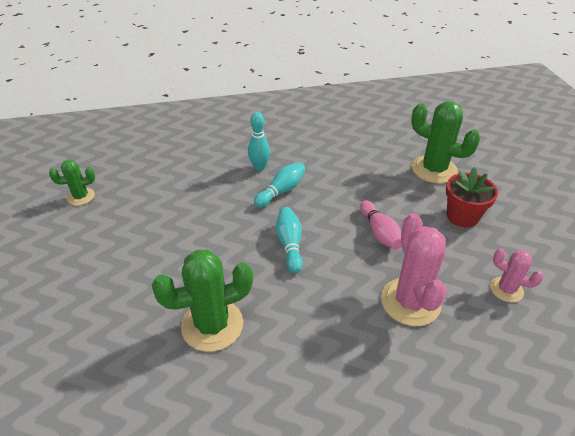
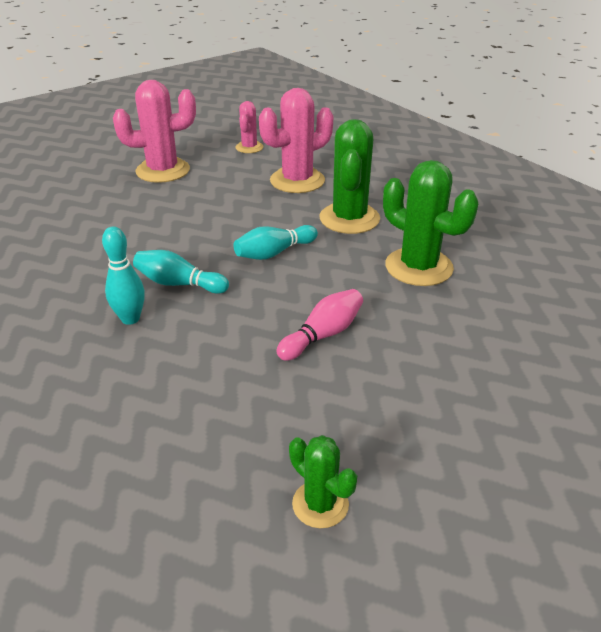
camera: 115 degrees left, 5 degrees down
(379, 233) = (217, 206): pink bowling pin -> pink bowling pin (323, 335)
(434, 169) = (83, 192): green cactus -> green cactus (349, 218)
(462, 216) = (163, 171): red flower pot -> pink cactus

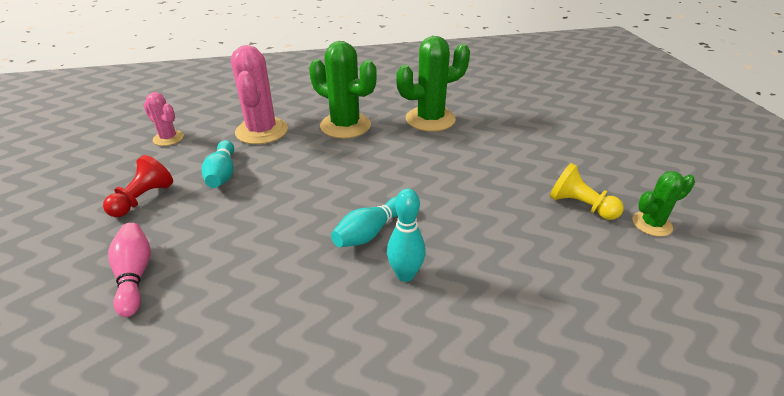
camera: 65 degrees left, 0 degrees up
(163, 171) = (143, 199): pink cactus -> red pawn
(274, 253) = (363, 171): turquoise bowling pin -> turquoise bowling pin (222, 174)
(317, 426) = (580, 206): none -> yellow pawn
(323, 335) = (485, 177): pink bowling pin -> pink bowling pin (135, 275)

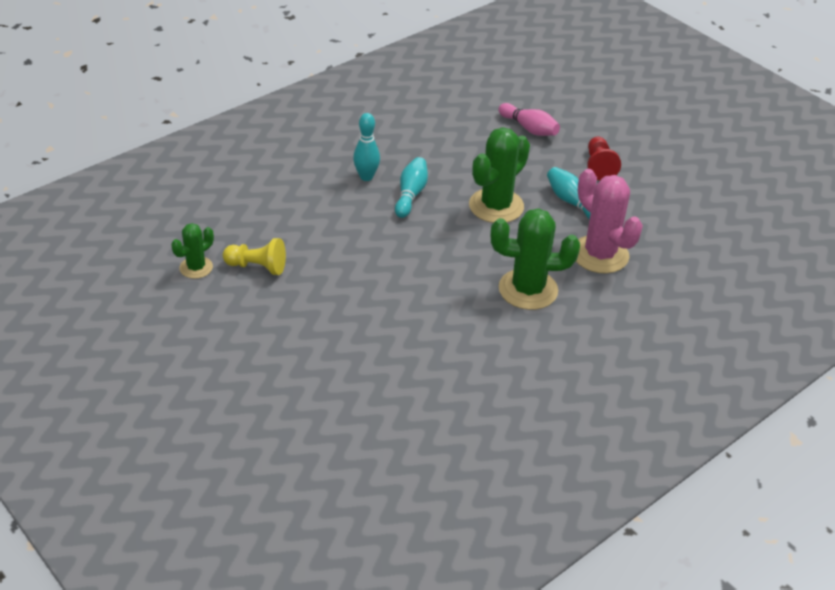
camera: 150 degrees right, 5 degrees up
(168, 138) = (670, 219): pink cactus -> none
(430, 119) = (447, 331): green cactus -> green cactus (496, 206)

